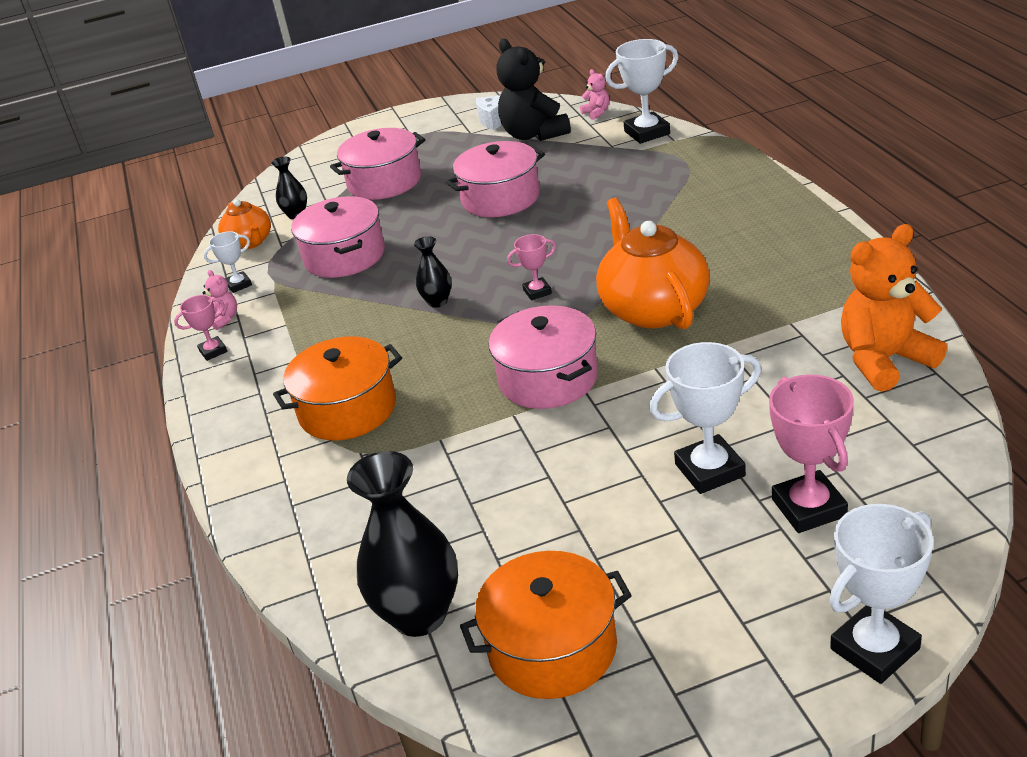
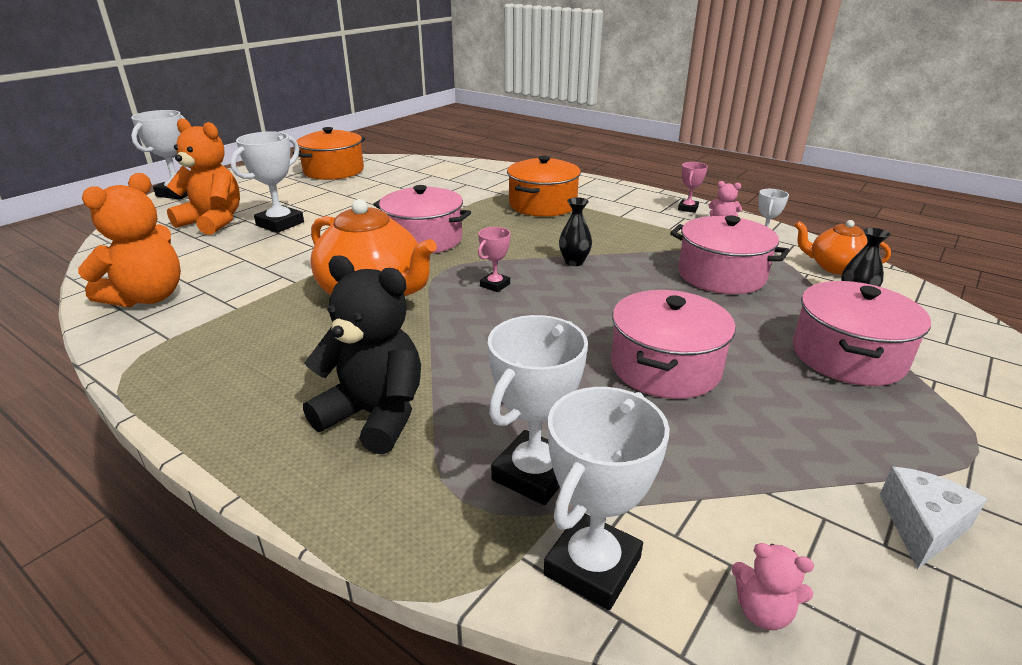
camera: 140 degrees right, 5 degrees down
(419, 615) = (403, 167): black vase -> none
(534, 134) = (793, 502): black teddy bear -> black teddy bear (375, 415)
(640, 164) = (534, 473): none -> white trophy
(809, 508) = (213, 222): pink trophy -> orange teddy bear

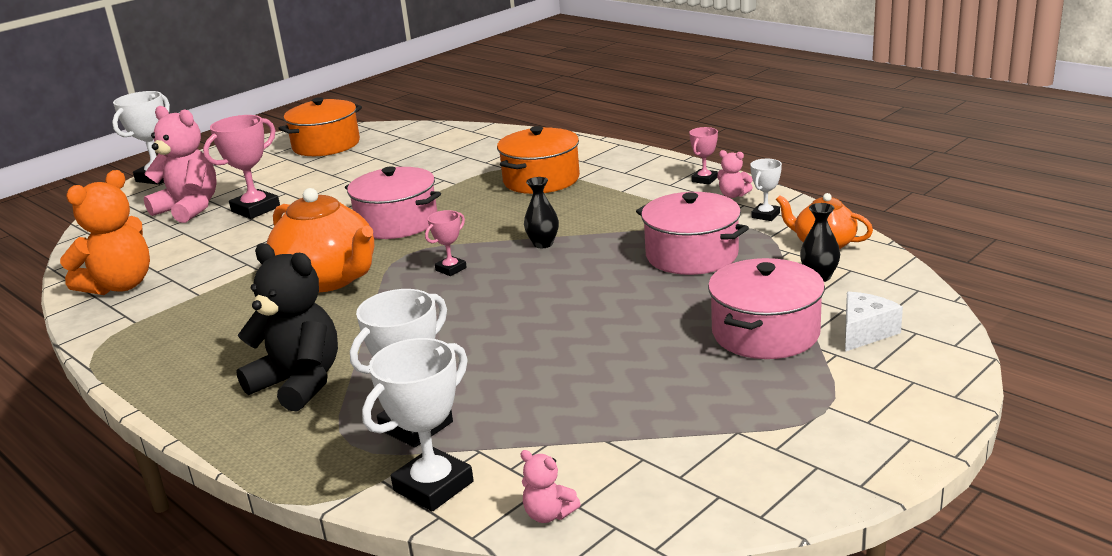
camera: 10 degrees right, 5 degrees down
(213, 222) = (189, 209): orange teddy bear -> pink teddy bear
(280, 224) = (255, 209): white trophy -> pink trophy
(665, 367) = (578, 344): pink pot -> none
(922, 526) = (721, 465): white cheese -> white cheese (865, 332)

